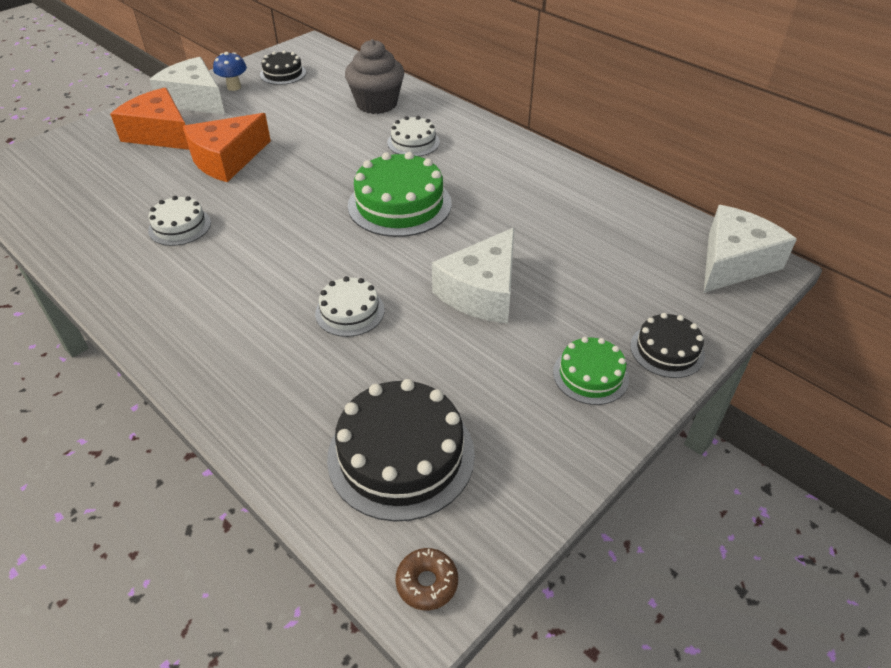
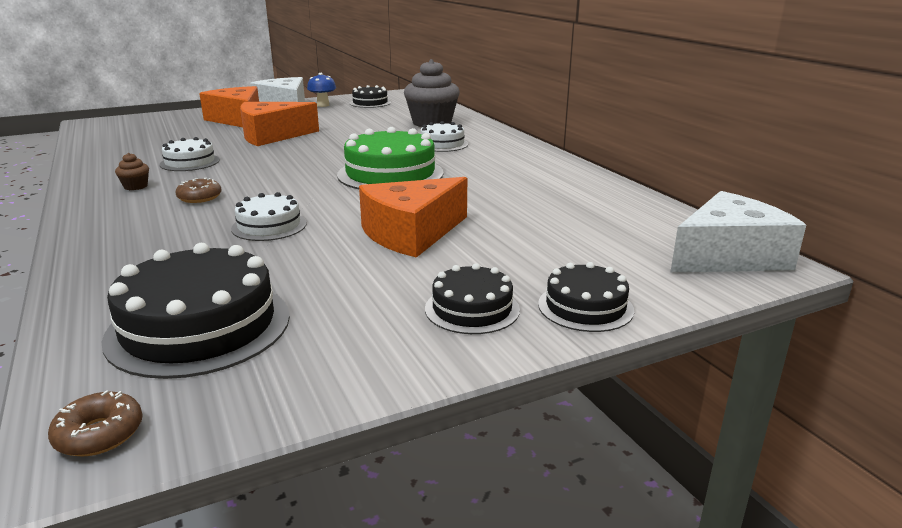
camera: 20 degrees right, 20 degrees down
(161, 281) = (135, 186): none -> brown cupcake
(245, 284) = (199, 197): none -> brown donut
(482, 292) = (411, 233): white cheese -> orange cheese
(590, 375) = (472, 309): green cake -> black cake

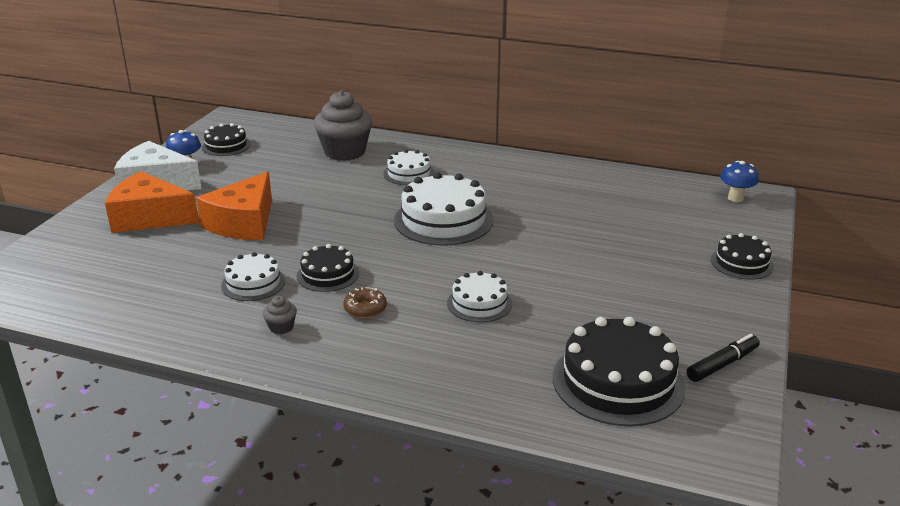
camera: 45 degrees left, 5 degrees up
(99, 434) = (715, 449): brown donut -> none
(135, 186) = (281, 327): brown cupcake -> grey cupcake
(317, 372) = (722, 364): none -> black marker
(390, 174) = (443, 220): green cake -> white cake
(411, 233) = (573, 262): orange cheese -> none
(472, 309) = (704, 292): black cake -> black cake (327, 274)
(728, 256) = (735, 198): white cheese -> blue mushroom

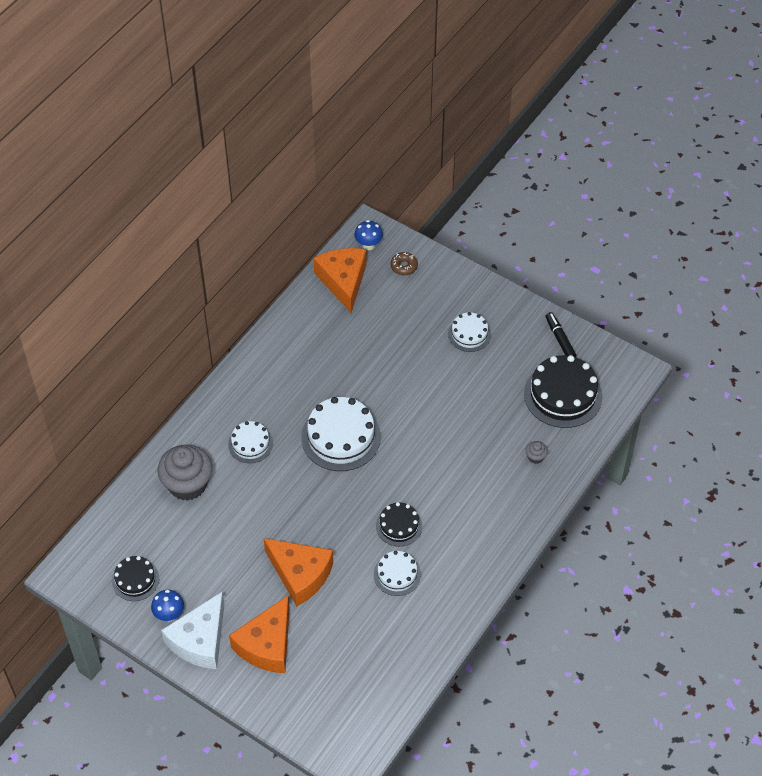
camera: 75 degrees left, 25 degrees up
(281, 327) = (459, 562): grey cupcake -> grey cupcake (535, 457)
(365, 309) = (450, 509): brown donut -> brown donut (404, 266)
(479, 303) = (462, 442): white cake -> white cake (469, 334)
(667, 191) = (343, 281): none -> orange cheese
(741, 263) = (456, 281): black cake -> none

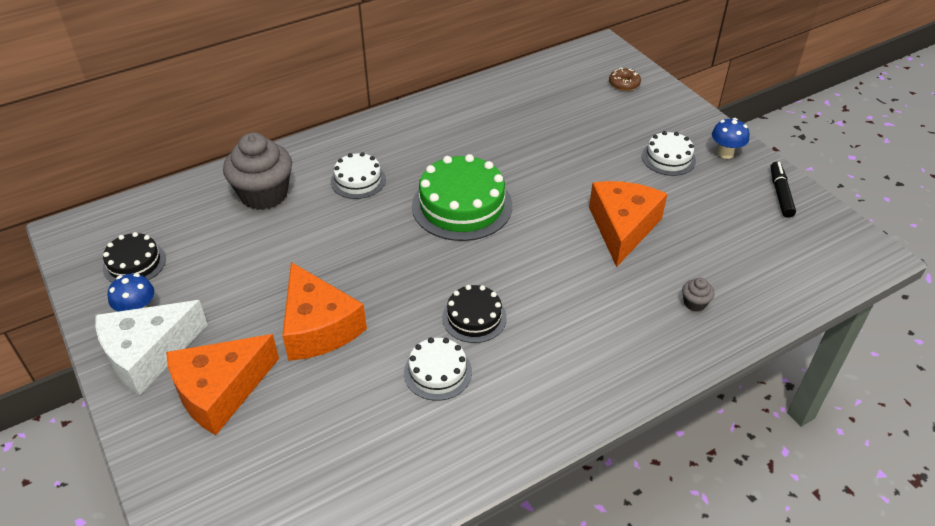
camera: 25 degrees right, 10 degrees down
(341, 437) = (462, 205): white cake -> green cake
(343, 281) = (551, 78): orange cheese -> orange cheese (622, 228)
(368, 245) = (595, 59): blue mushroom -> blue mushroom (725, 153)
(563, 395) = (761, 249): black cake -> none

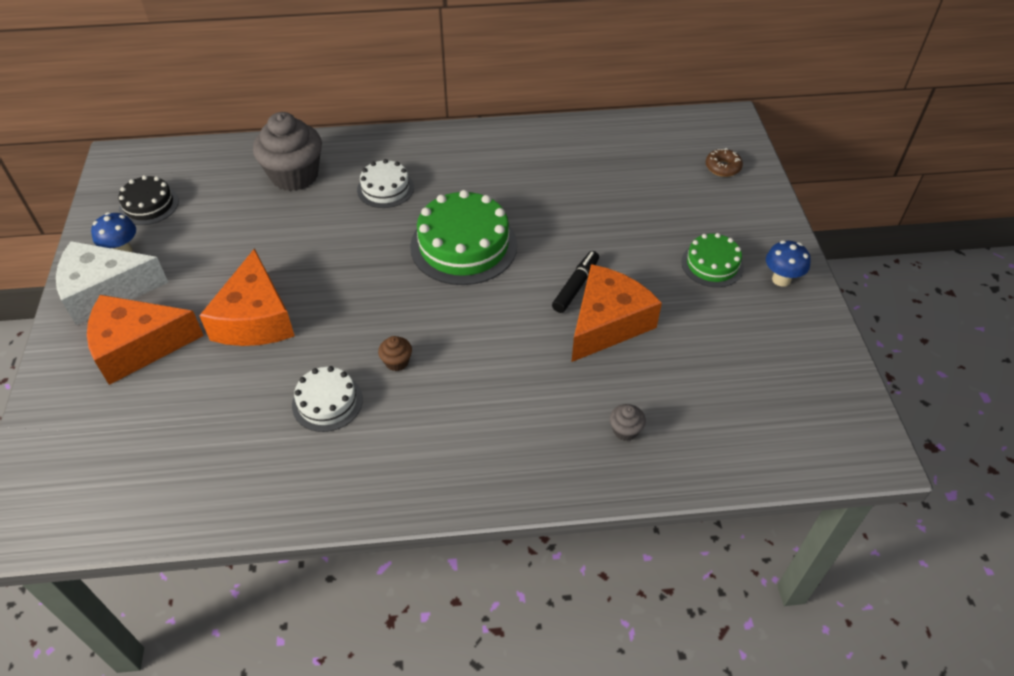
camera: 25 degrees right, 5 degrees up
(474, 317) = (397, 362): black cake -> brown cupcake
(668, 158) = (712, 264): white cake -> green cake
(780, 194) = (811, 346): black marker -> black marker (575, 286)

